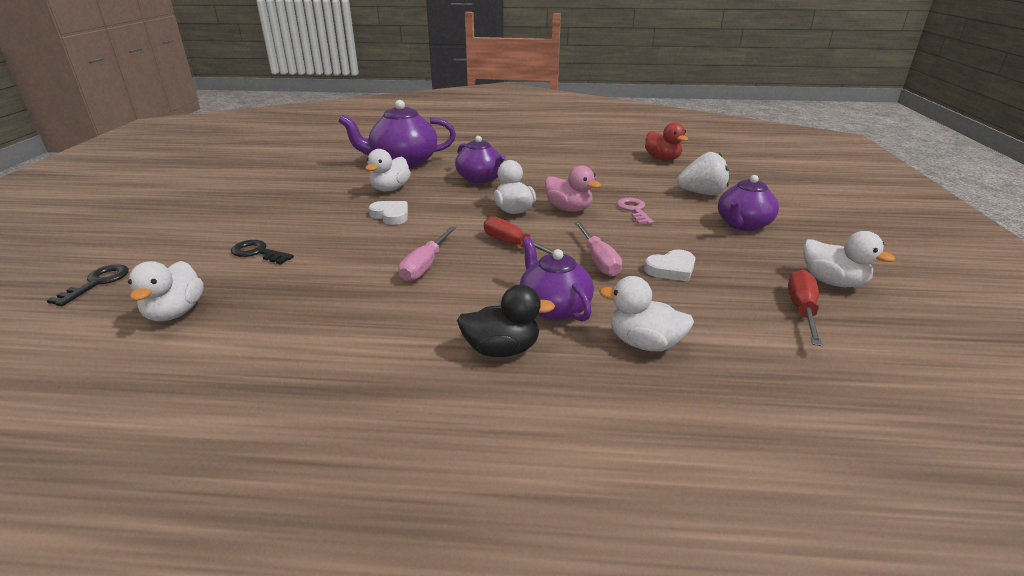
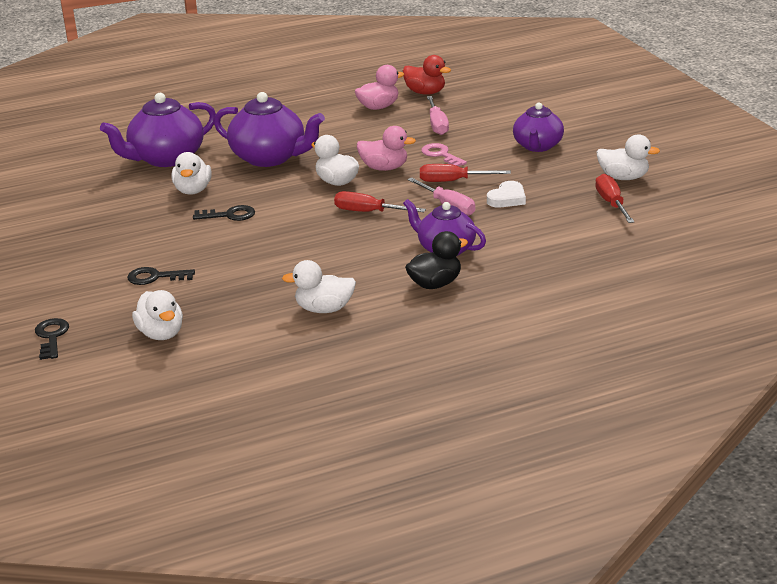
camera: 25 degrees left, 0 degrees up
(391, 215) = (229, 215): white heart -> black key
(425, 266) = (315, 247): pink screwdriver -> pink screwdriver (437, 125)
(480, 179) = (270, 158): purple teapot -> purple teapot, size x1.51
(611, 161) = (378, 107): none -> pink duck
(625, 237) = (453, 181): none -> red screwdriver
(644, 343) = (524, 253): white duck -> white duck (324, 309)
(702, 193) = (486, 123): white strawberry -> none

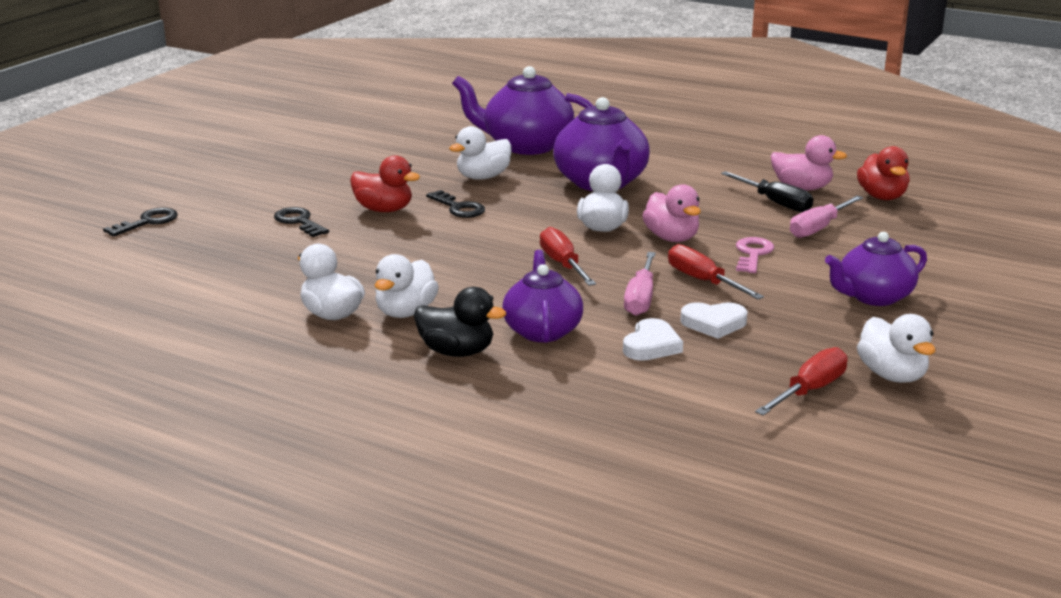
camera: 50 degrees right, 5 degrees down
(161, 334) = (199, 261): white duck -> white duck (405, 312)
(188, 241) = (384, 210): none -> red duck
(385, 122) = (775, 203): none -> black screwdriver
(508, 225) = (651, 345): none -> white heart

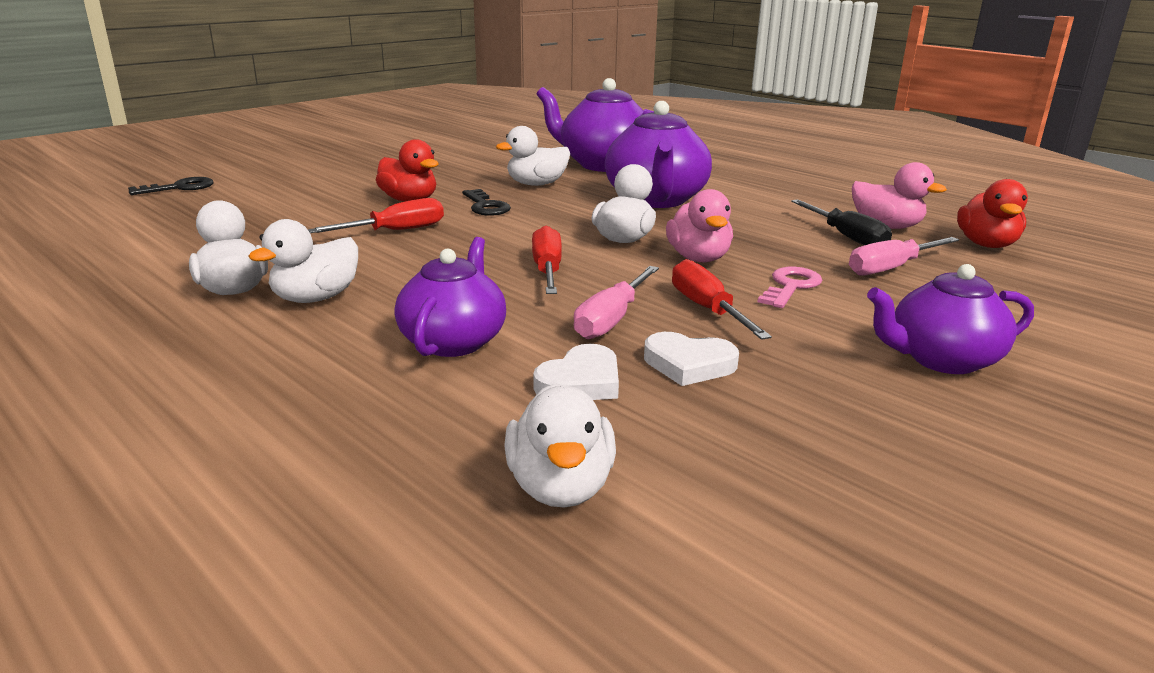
camera: 15 degrees right, 0 degrees up
(299, 222) = (315, 201): black key -> none
(457, 352) = (322, 352): black duck -> none
(809, 390) = (783, 494): red screwdriver -> red screwdriver (396, 231)
(892, 375) = (939, 490): white duck -> white duck (560, 487)

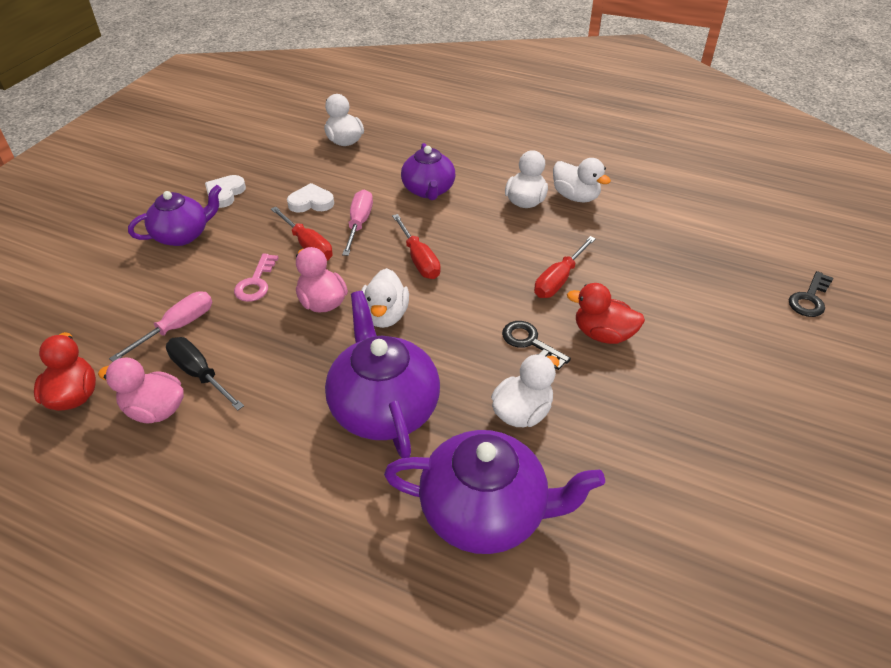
camera: 160 degrees right, 20 degrees up
(581, 382) = (357, 181): white heart -> white heart (225, 193)

